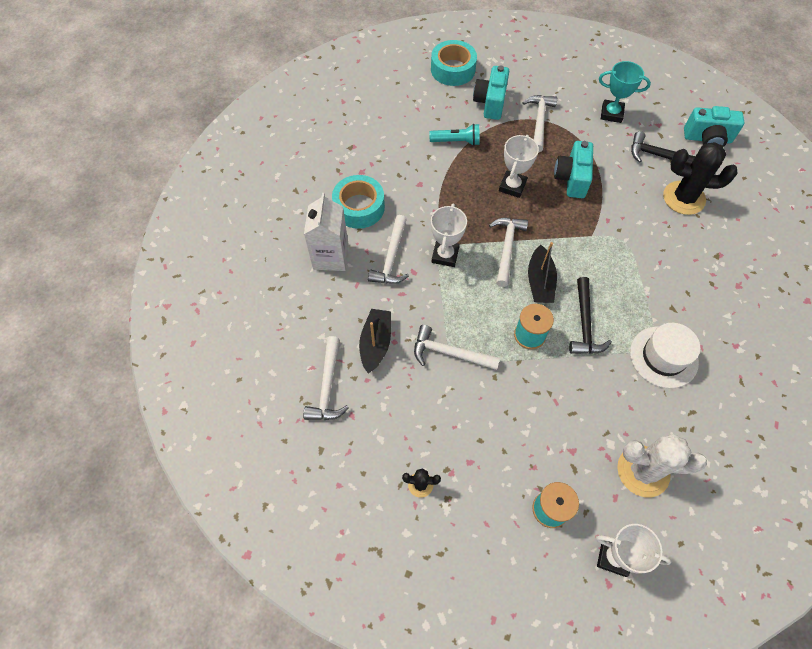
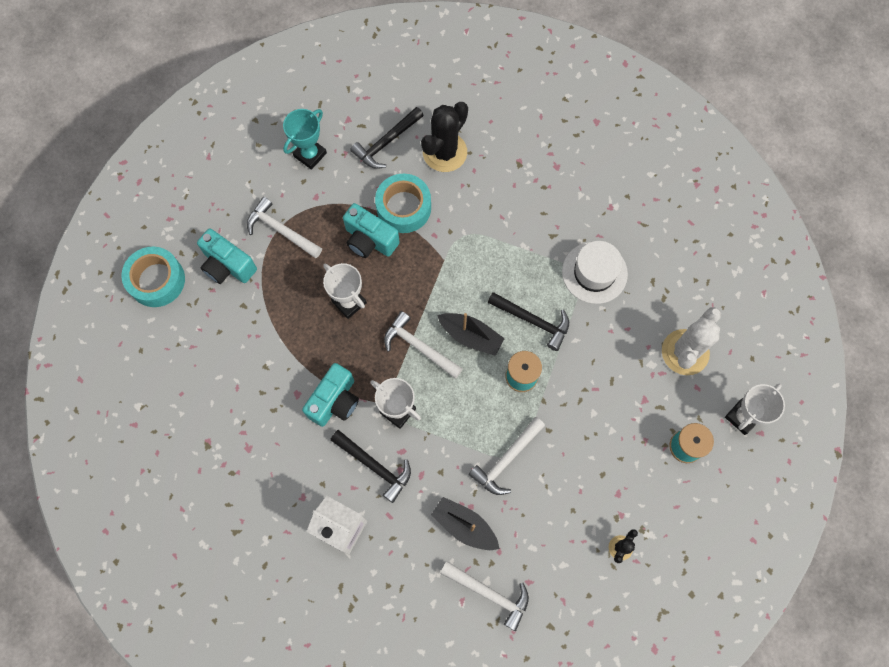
camera: 65 degrees left, 10 degrees up
(359, 207) = (294, 471): turquoise tape -> turquoise tape (403, 207)
(391, 258) = (375, 466): white hammer -> black hammer
(456, 141) = (261, 328): turquoise flashlight -> none
(707, 139) = (389, 87): turquoise camera -> turquoise camera (335, 401)

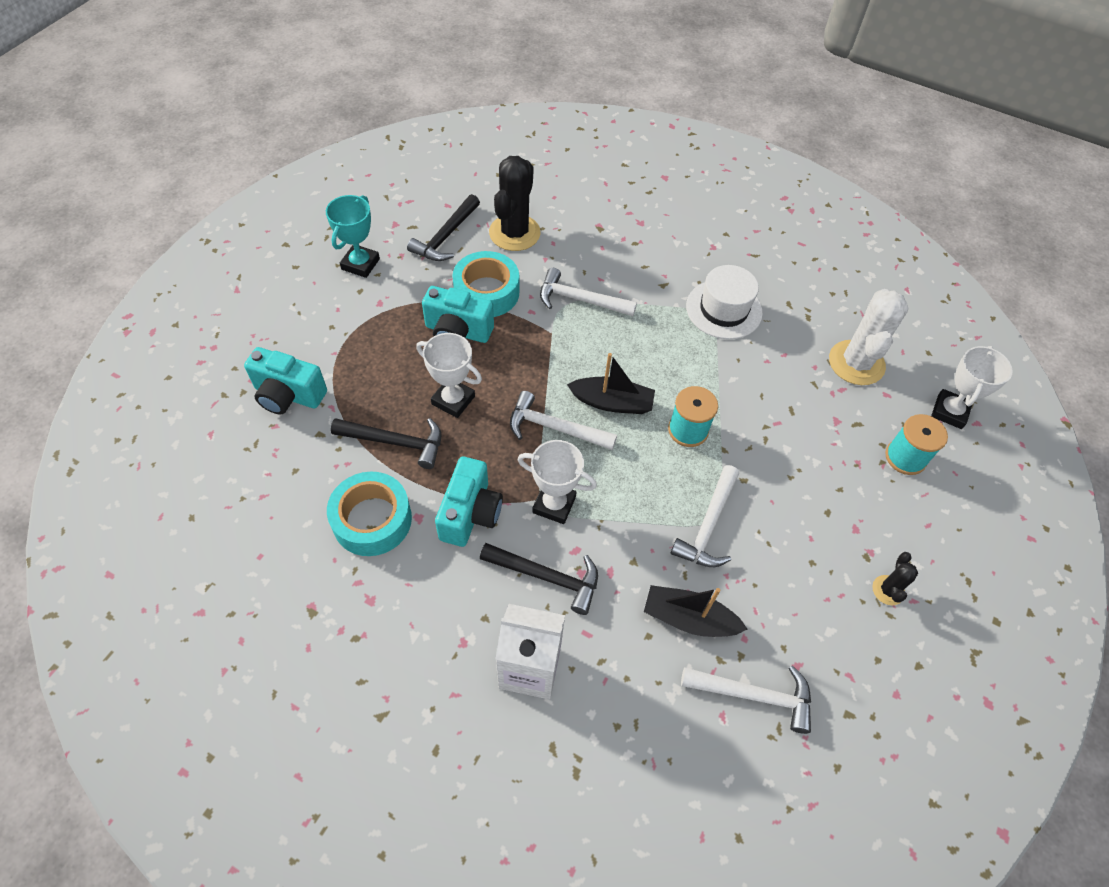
camera: 20 degrees left, 15 degrees down
(156, 280) = (197, 431): turquoise tape -> turquoise tape (372, 520)
(281, 230) = (346, 344): white hammer -> white hammer (580, 300)
(533, 321) = (677, 370): black hammer -> black hammer (396, 442)

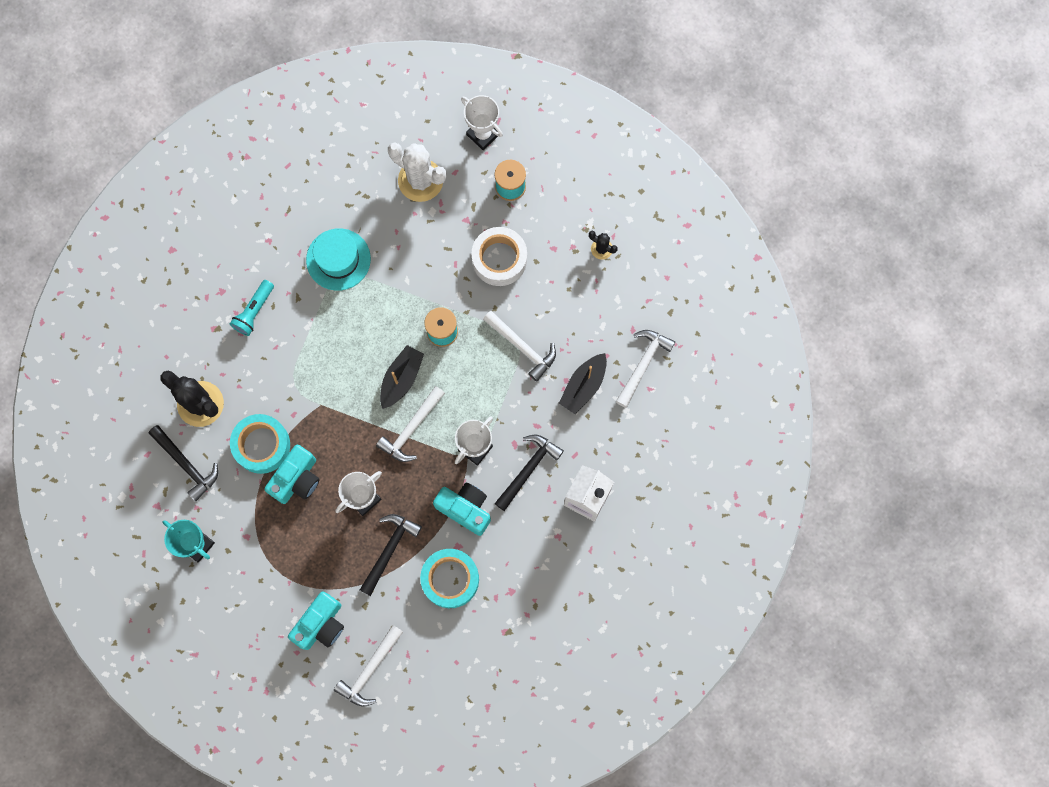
camera: 70 degrees left, 20 degrees up
(580, 300) = (293, 371): white hammer -> white hammer (370, 670)
(631, 252) = (254, 311): none -> turquoise flashlight
(724, 309) = (338, 259): white hat -> turquoise hat
(808, 469) = (499, 259): none -> white tape

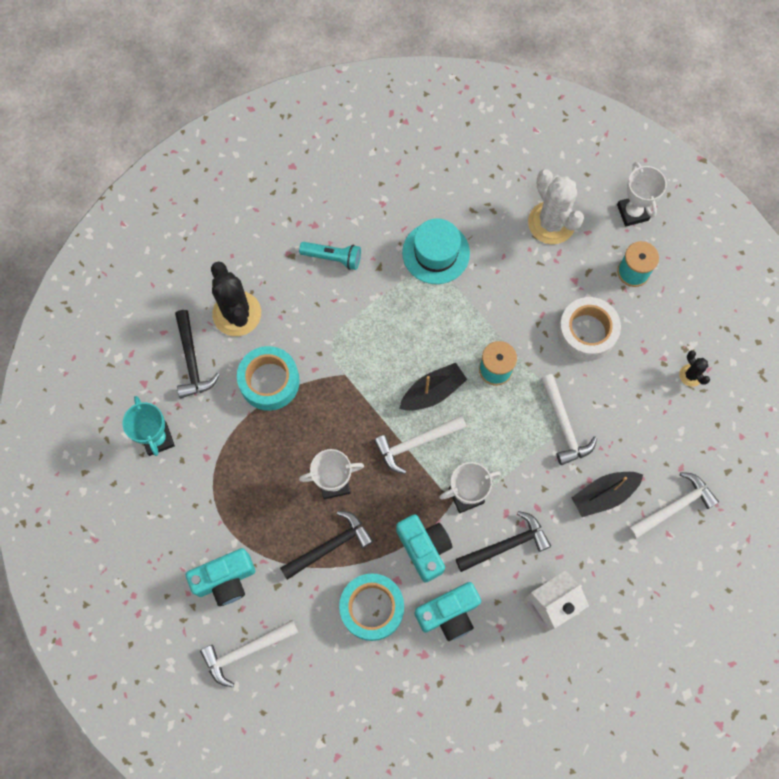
camera: 30 degrees right, 5 degrees down
(254, 311) = (333, 258): turquoise flashlight -> turquoise flashlight turned 135 degrees counterclockwise
(297, 479) = (283, 430): turquoise camera -> turquoise camera (448, 614)

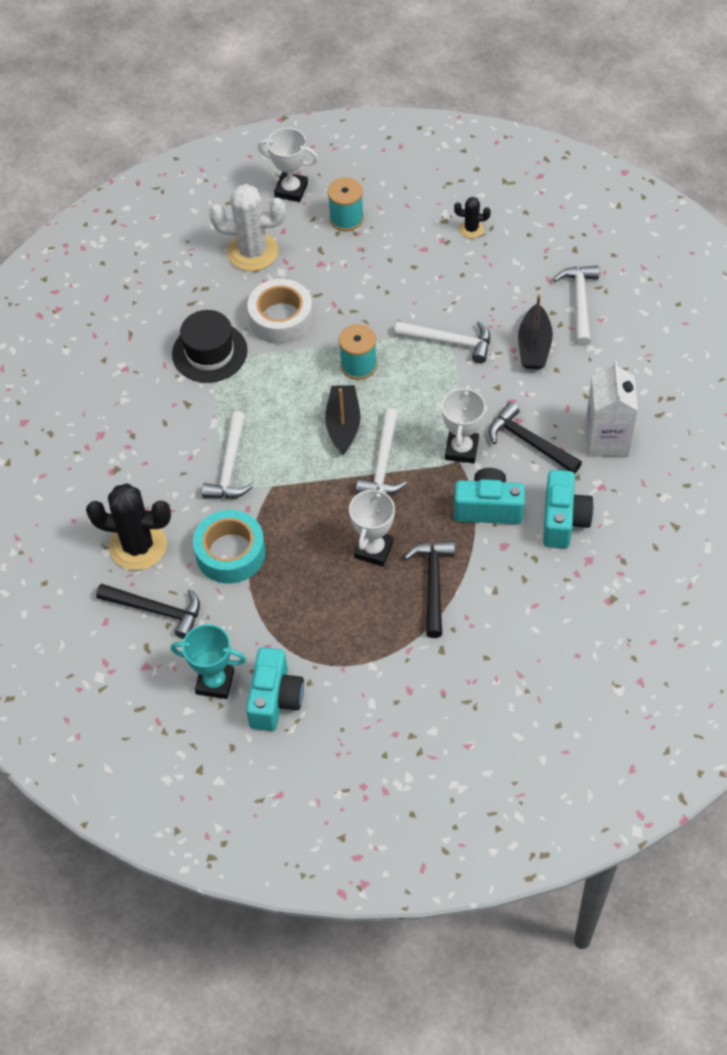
camera: 55 degrees left, 15 degrees down
(225, 580) = (404, 692): turquoise camera -> turquoise camera (275, 699)
(245, 651) = (488, 710): white hammer -> white hammer (230, 466)
(333, 258) = (147, 436): turquoise flashlight -> none
(372, 608) = (517, 580): turquoise tape -> none
(436, 253) = (209, 352): turquoise hat -> black hat
(506, 545) = (529, 442): black hammer -> black hammer turned 60 degrees counterclockwise
(586, 332) = (376, 280): white tape -> white tape (281, 319)

